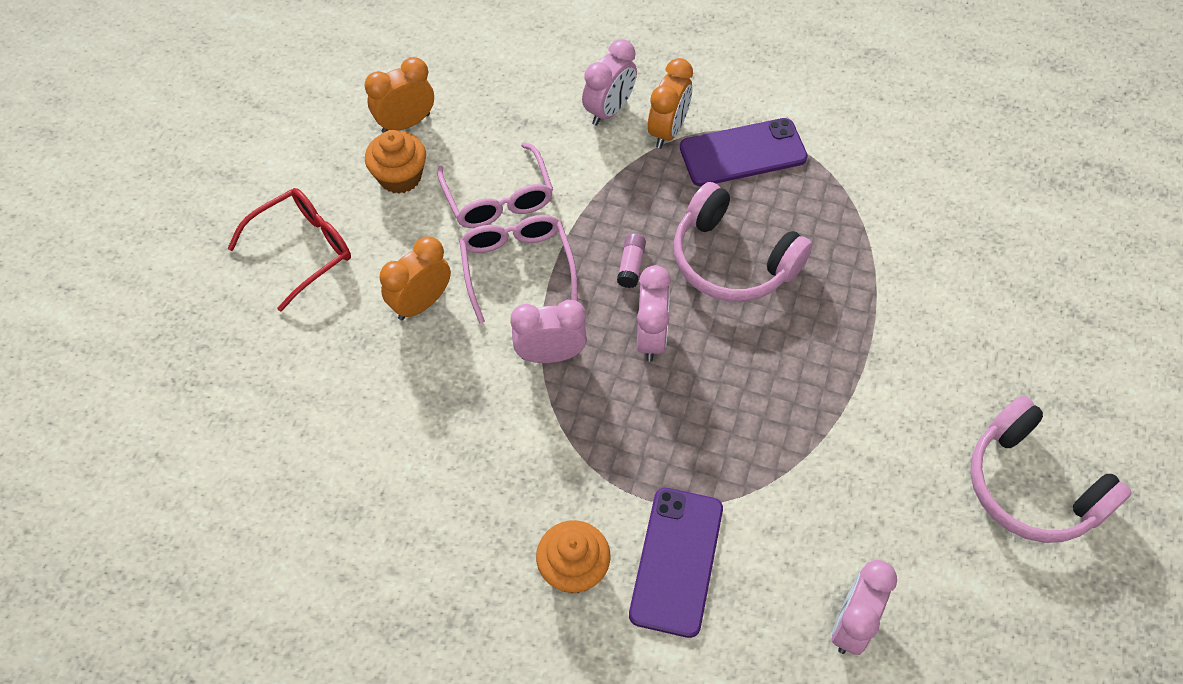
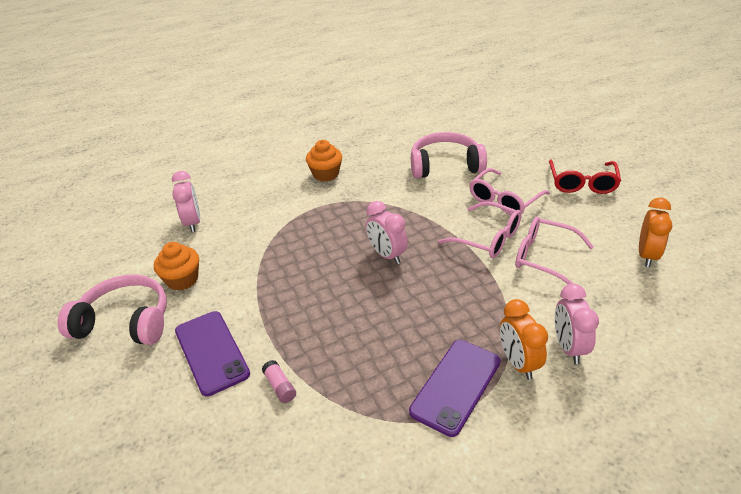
camera: 140 degrees right, 20 degrees down
(400, 176) = (602, 233): orange cupcake -> orange cupcake (182, 279)
(421, 303) = (504, 200): orange clock -> pink glasses
(550, 354) = (423, 220): pink clock -> none
(631, 265) = (436, 276): pink glue stick -> pink glue stick (280, 387)
(676, 561) = (287, 198): purple phone -> purple phone (211, 352)
(732, 260) = (387, 317): pink headphones -> pink headphones (445, 165)

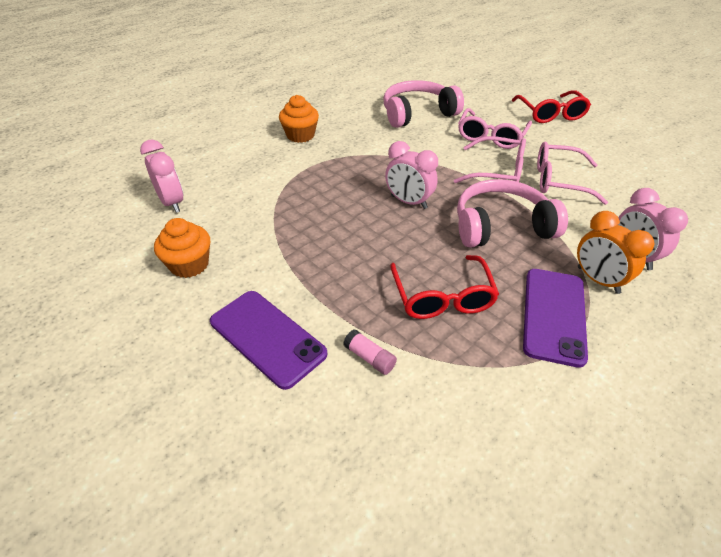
camera: 20 degrees left, 5 degrees up
(125, 322) = (137, 325): pink headphones -> pink headphones (501, 226)
(367, 348) = (442, 297): none -> red glasses
(647, 255) = (644, 165): orange clock -> none

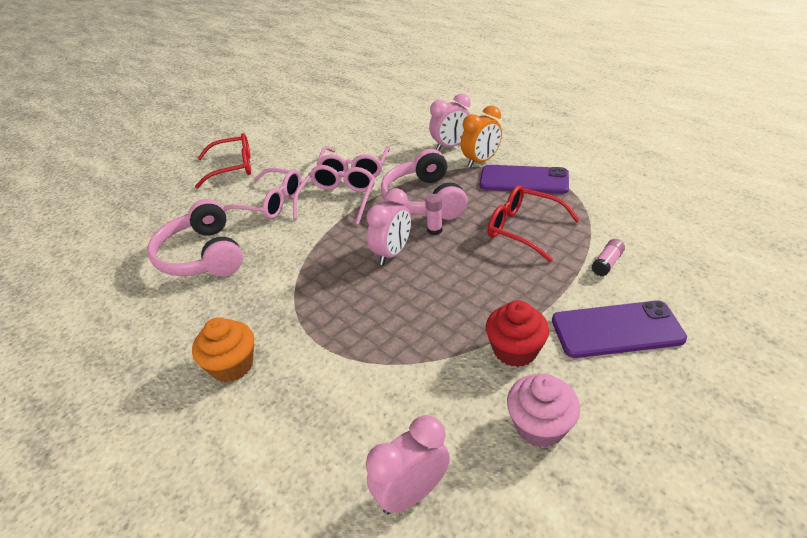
camera: 90 degrees left, 5 degrees down
(189, 264) = (539, 426): orange cupcake -> pink cupcake
(266, 263) = (515, 350): none -> red cupcake
(267, 337) = (616, 329): purple phone -> purple phone turned 45 degrees clockwise
(442, 297) = (523, 229): red glasses -> red glasses turned 135 degrees counterclockwise
(443, 230) = (434, 230): none -> pink glue stick

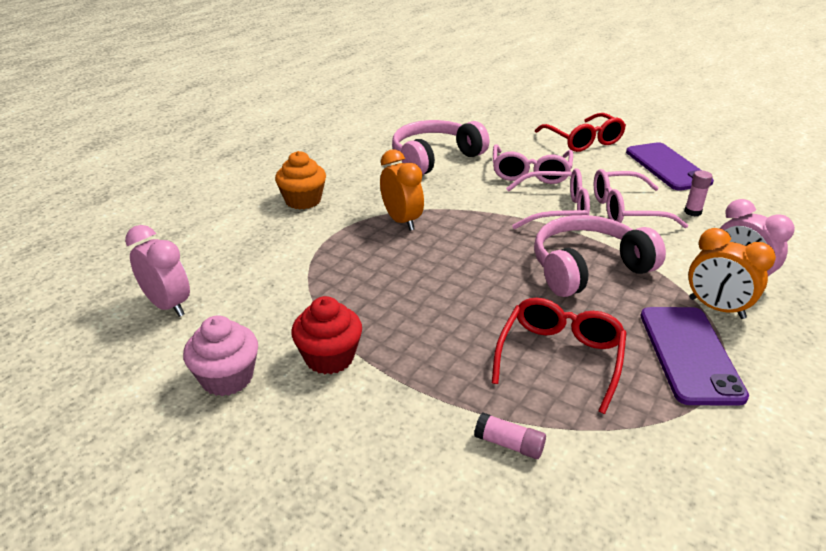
camera: 75 degrees right, 5 degrees down
(314, 289) = (402, 221): none -> orange clock
(392, 253) = (471, 258): pink clock -> none
(434, 230) = (526, 283): pink glue stick -> pink glue stick (692, 212)
(616, 329) = (372, 447): purple phone -> purple phone (667, 167)

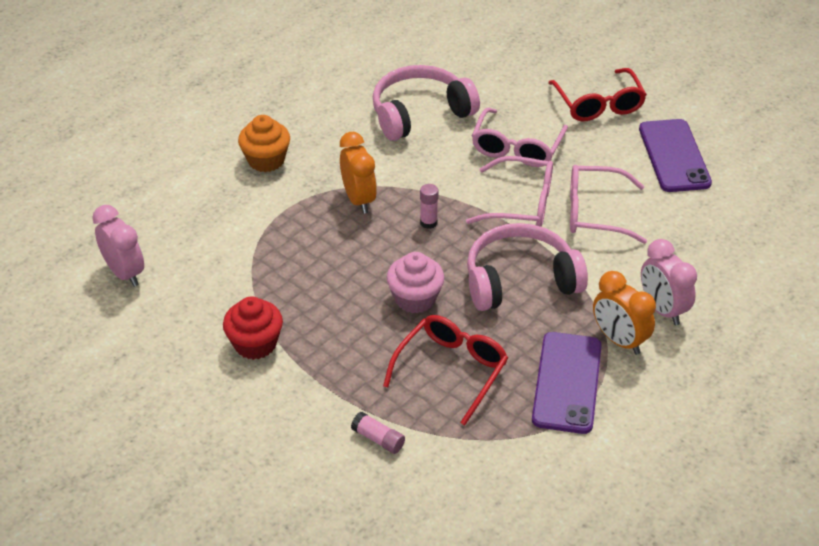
camera: 10 degrees right, 10 degrees up
(227, 378) = (168, 351): pink cupcake -> pink cupcake (415, 298)
(692, 212) = (664, 223): pink glue stick -> pink glue stick (428, 222)

